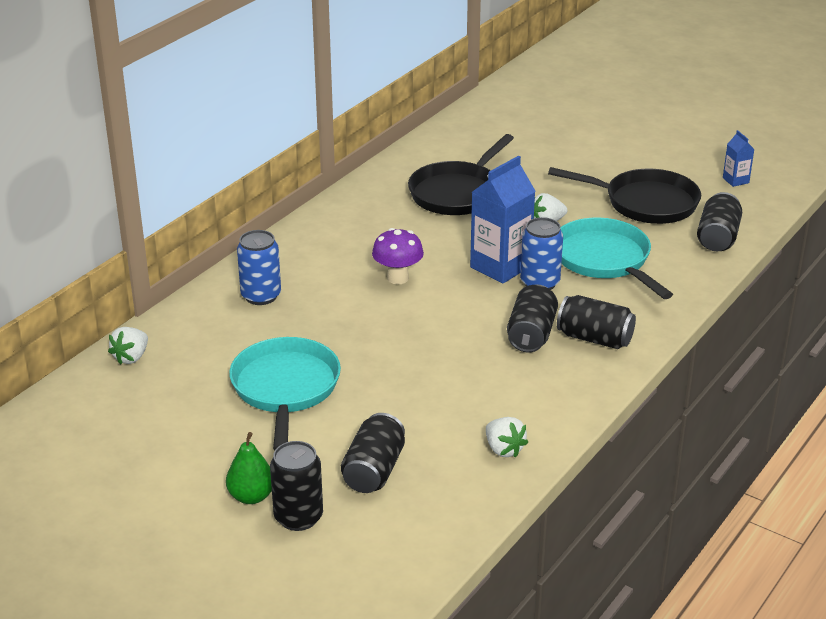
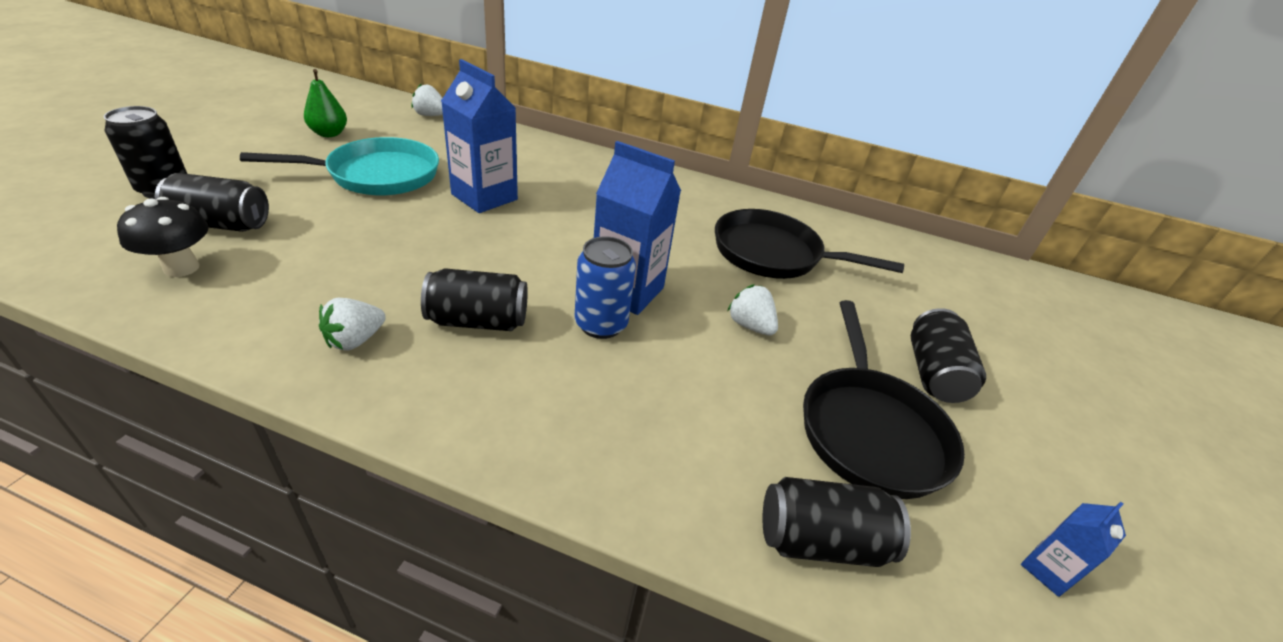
camera: 70 degrees right, 5 degrees up
(251, 496) = (210, 168): green pear -> green pear (329, 134)
(261, 296) = (529, 158): blue can -> none
(342, 326) = (484, 197): none -> blue carton
(398, 278) = (580, 223): purple mushroom -> none
(446, 480) = (181, 268): none -> black mushroom
(504, 449) = (224, 307): white strawberry -> white strawberry (355, 340)
(594, 338) = (471, 381): black can -> black can (933, 373)
(604, 260) = (681, 386): turquoise pan -> none

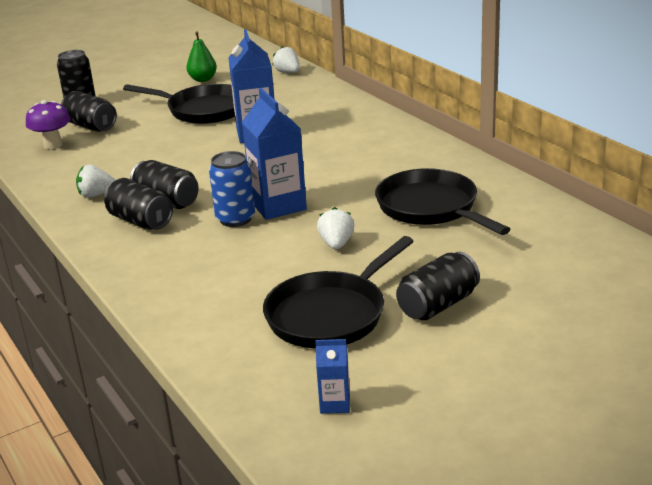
camera: 45 degrees right, 10 degrees down
(181, 268) = (53, 145): black mushroom -> purple mushroom
(376, 175) = (203, 110): turquoise pan -> black pan
(821, 541) = (218, 343): black can -> black can (140, 221)

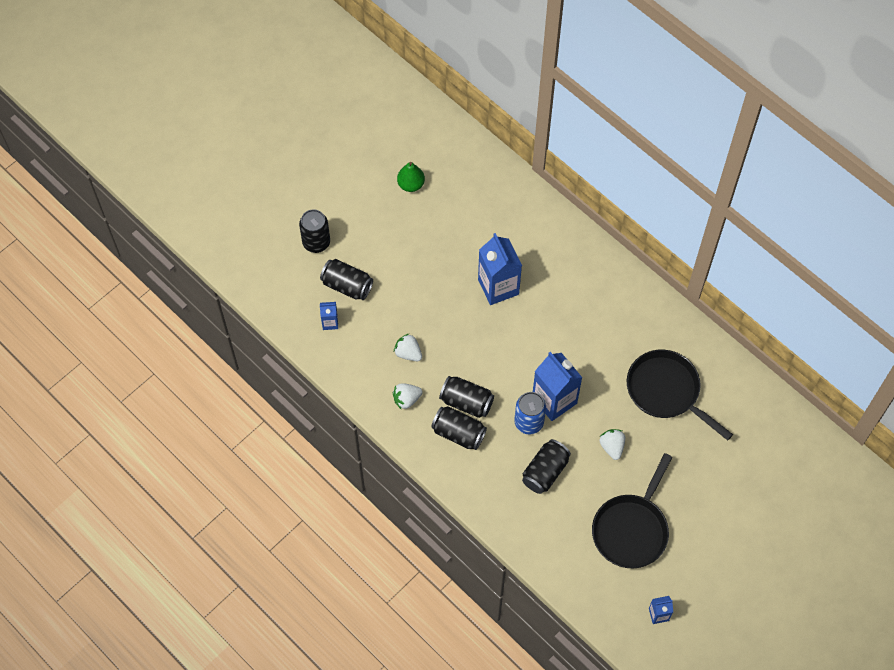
camera: 15 degrees left, 35 degrees up
(53, 145) = (330, 322): purple mushroom -> blue carton
(203, 110) = (435, 247): black pan -> none
(288, 72) = (486, 164): white strawberry -> white strawberry (408, 353)
(437, 305) = (696, 510): black can -> black can (545, 472)

